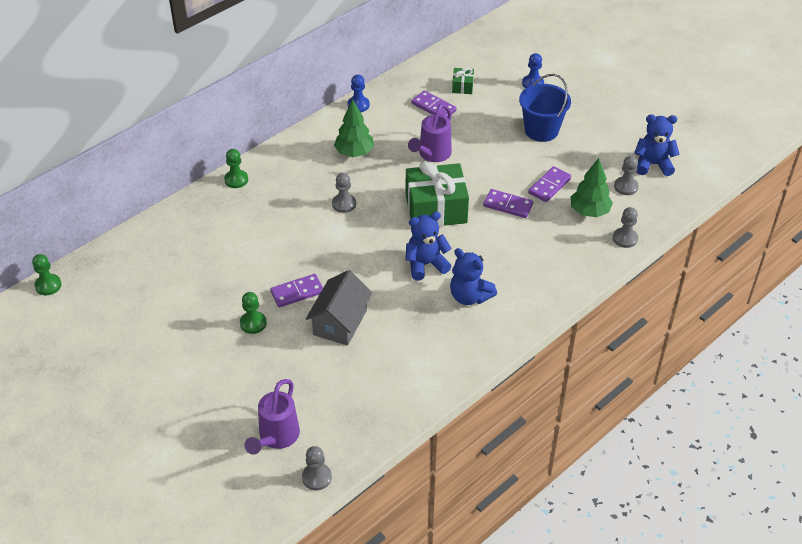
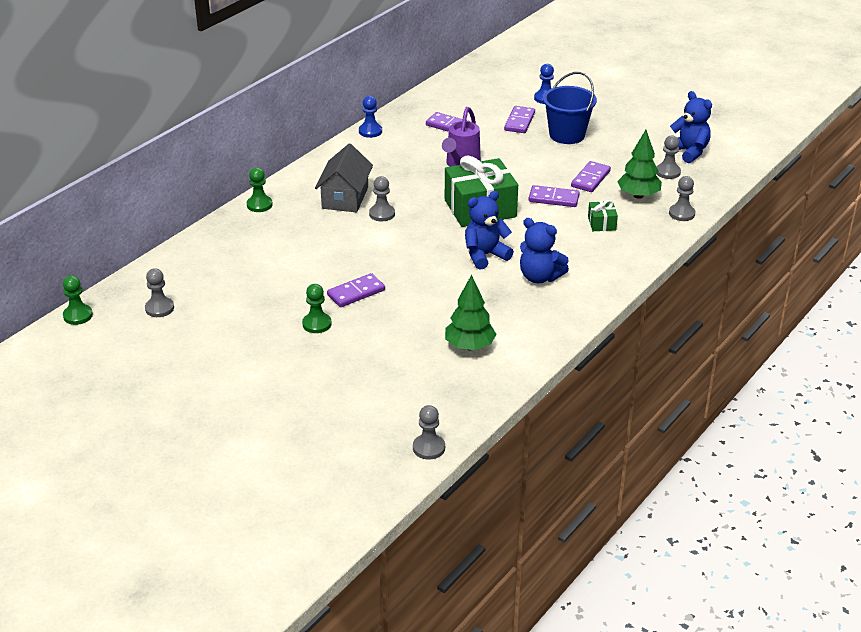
camera: 10 degrees left, 10 degrees down
(120, 287) = (159, 308): none -> grey pawn
(276, 437) = (374, 419): purple watering can -> none
(340, 322) = (410, 313): grey house -> grey house (345, 198)
(354, 153) = (379, 171): green tree -> green tree (469, 346)
(462, 86) = (474, 107): green gift -> green gift (601, 223)
(500, 109) = (519, 121): none -> purple domino
(653, 164) = (688, 152): blue teddy bear -> blue teddy bear turned 60 degrees clockwise

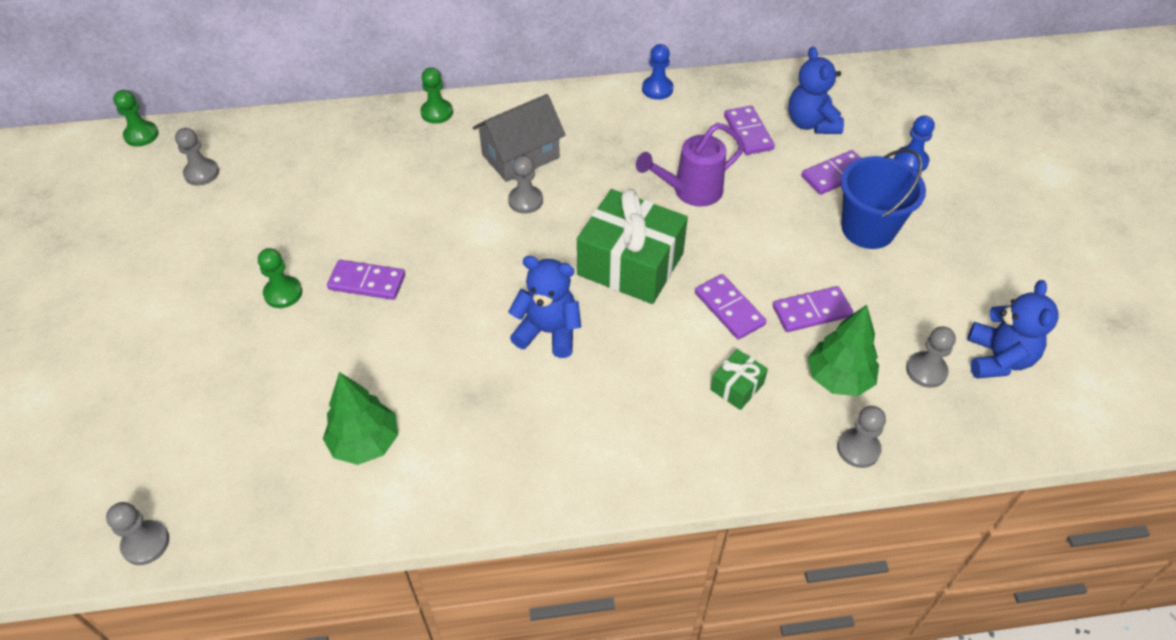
camera: 45 degrees right, 15 degrees up
(539, 277) = (562, 408): blue teddy bear -> blue teddy bear (811, 123)

